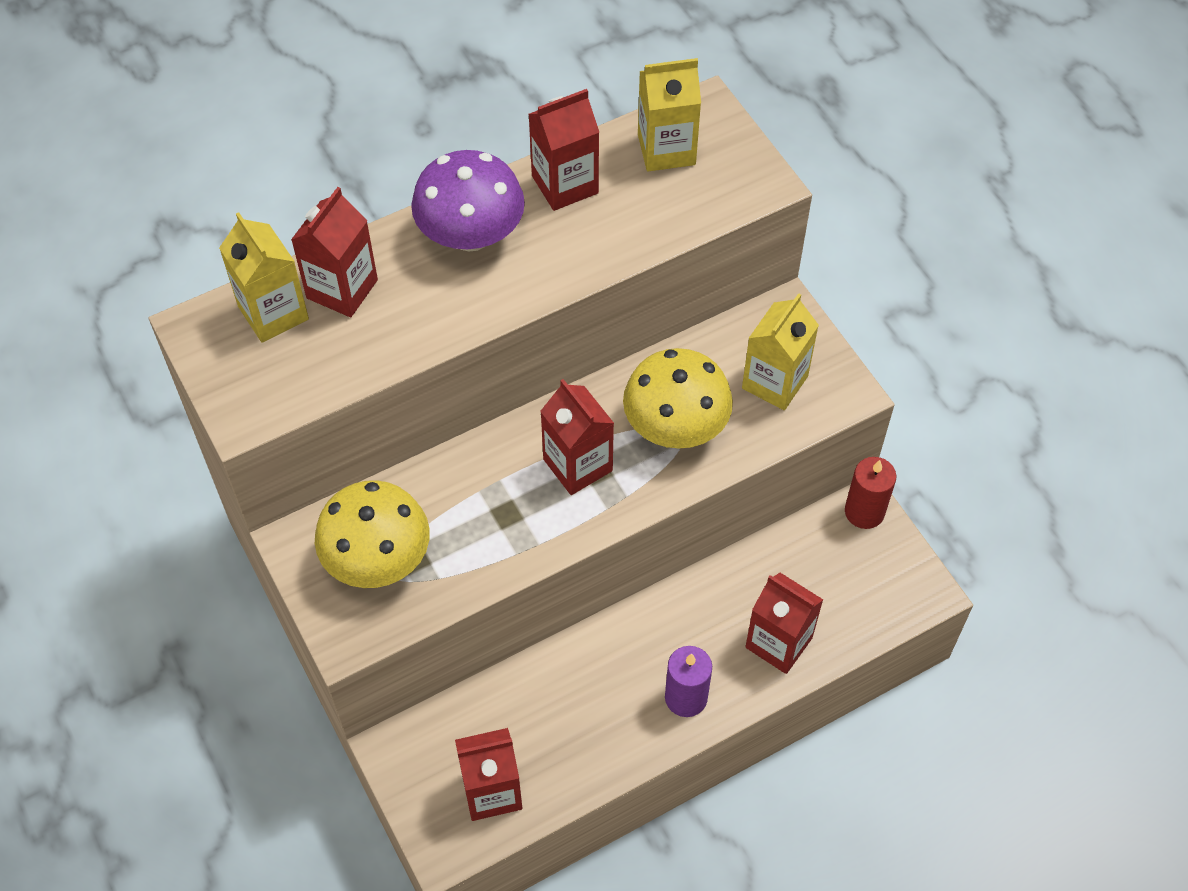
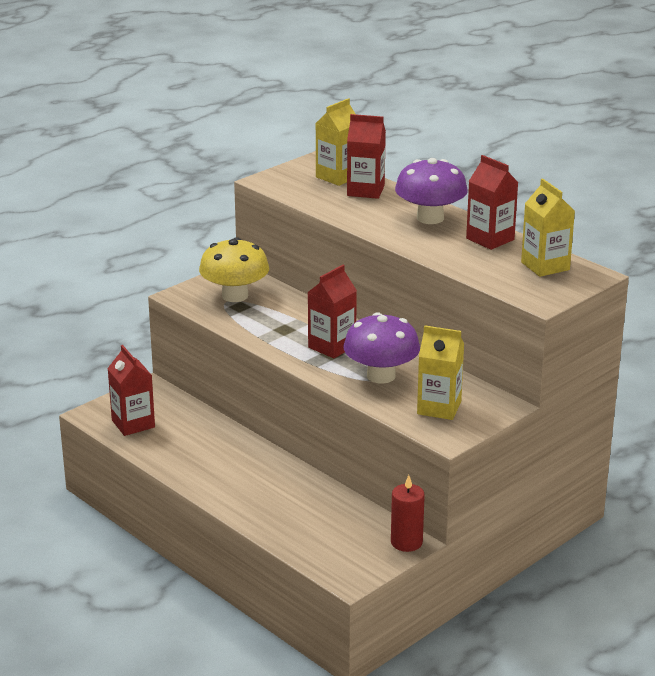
camera: 75 degrees right, 30 degrees down
(675, 426) = (381, 376): yellow mushroom -> purple mushroom
(686, 697) = (222, 485): purple candle -> none
(778, 642) = (279, 517): red carton -> none

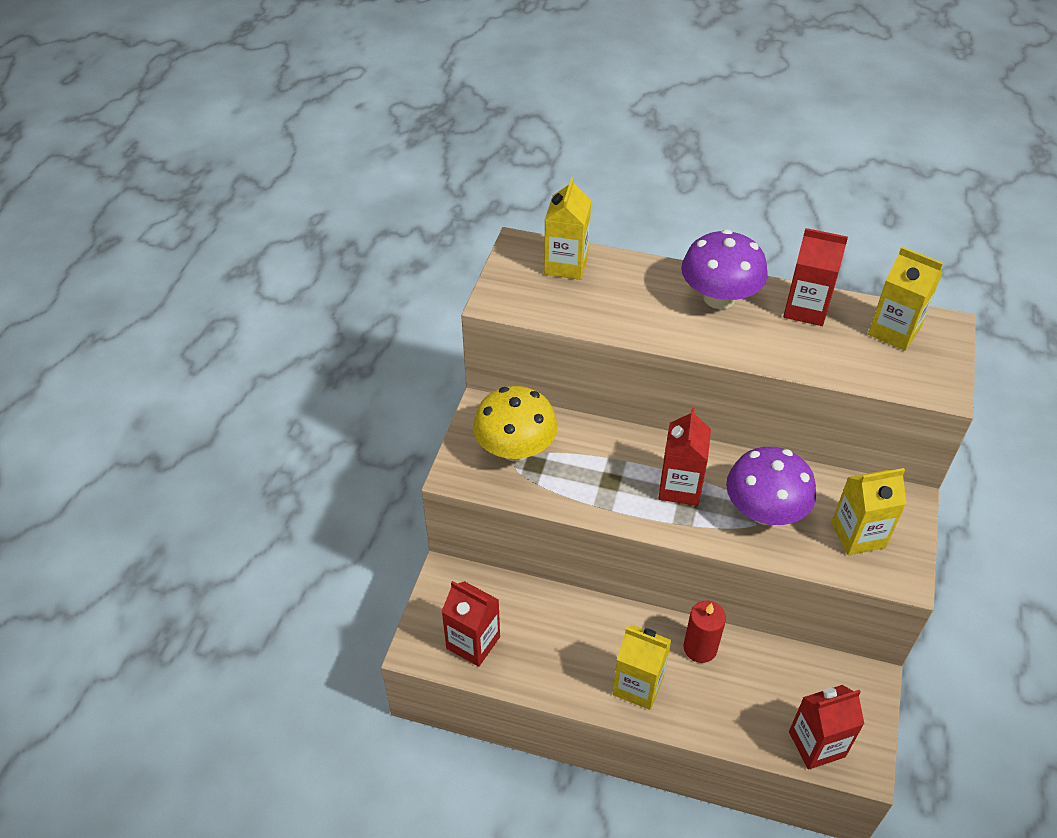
camera: 30 degrees left, 20 degrees up
(226, 482) = (638, 685): none -> yellow carton
(365, 191) = (615, 277): red carton -> red carton (816, 744)
(406, 542) = (869, 683): red candle -> red candle (700, 648)

